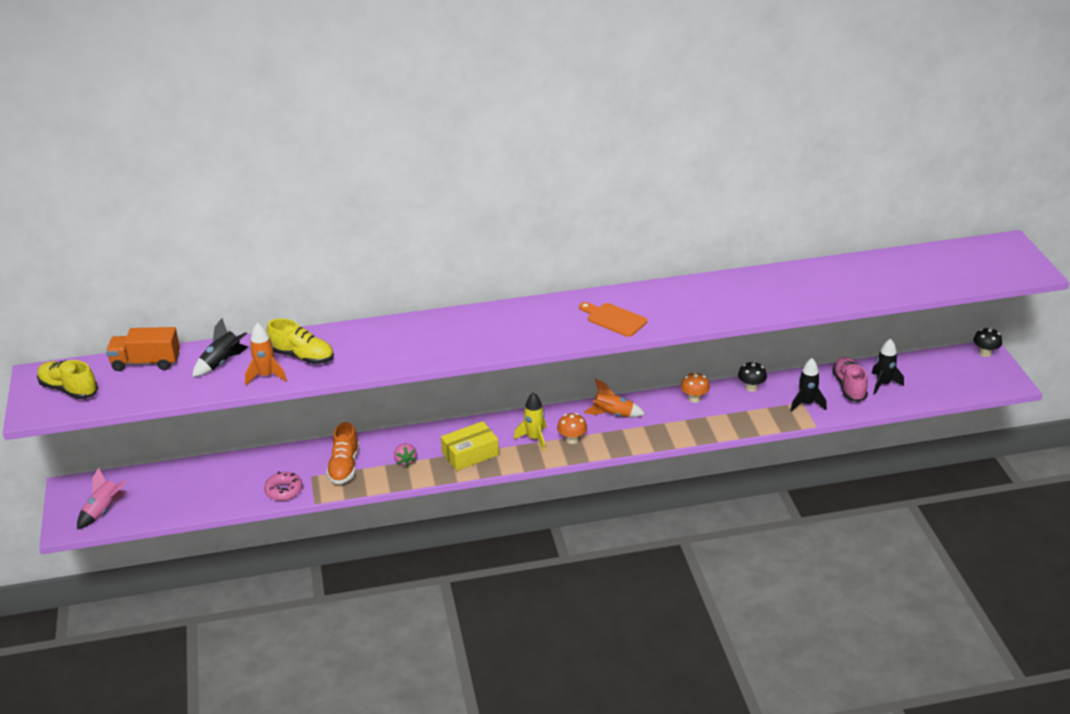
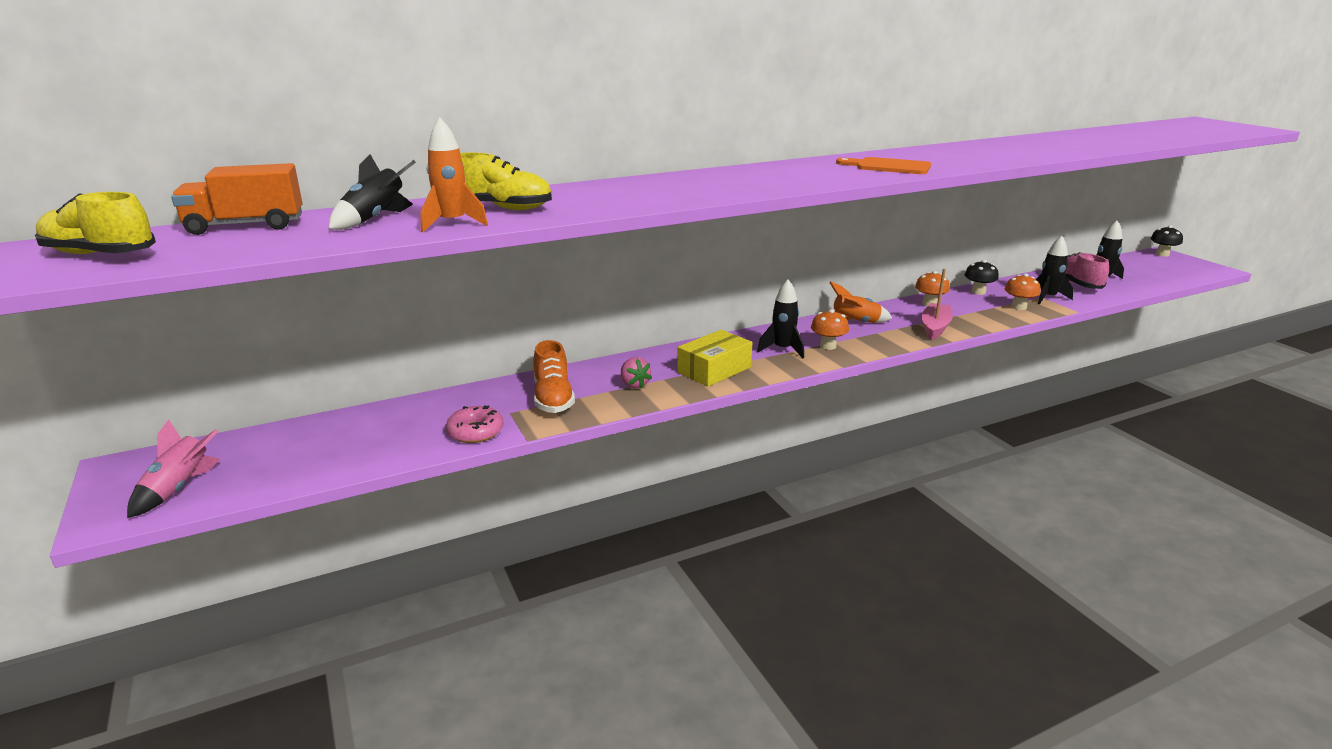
camera: 15 degrees left, 10 degrees down
(534, 439) = (782, 349): yellow rocket -> black rocket
(674, 429) = (935, 327): none -> pink boat
(769, 413) = (1019, 307): none -> orange mushroom

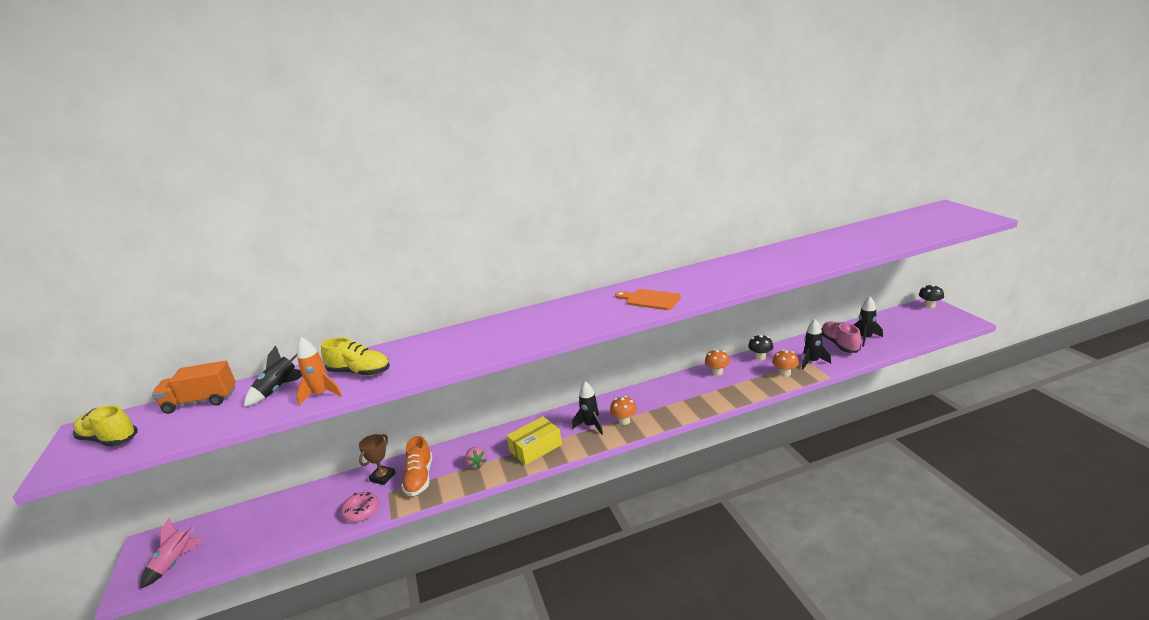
camera: 10 degrees right, 0 degrees up
(494, 397) = (382, 477): none -> brown trophy
(855, 323) = (653, 395): orange rocket -> none
(935, 327) = (711, 398): pink boat -> none

